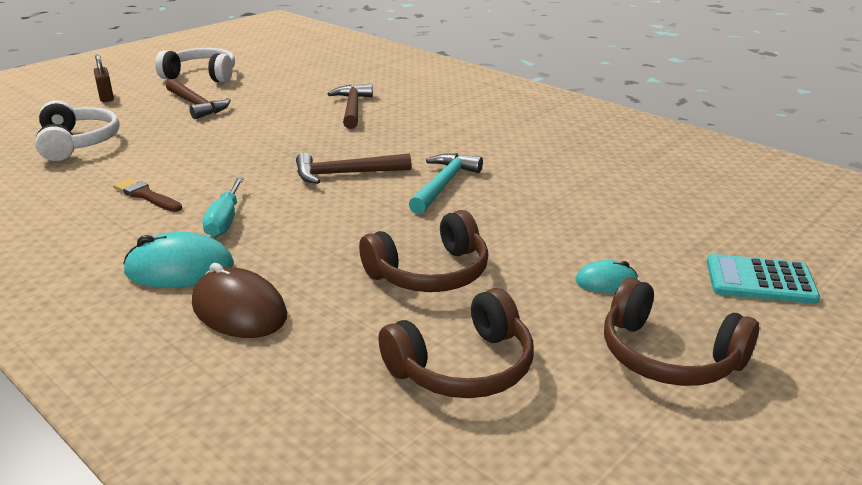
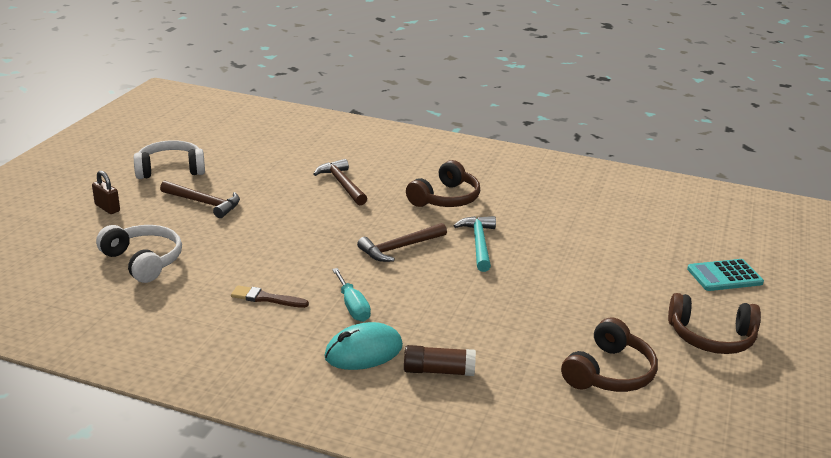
camera: 25 degrees left, 0 degrees up
(239, 310) = (438, 371): brown mouse -> brown glue stick
(430, 273) = (534, 315): brown headphones -> brown headphones (445, 198)
(606, 281) = (642, 296): turquoise mouse -> none

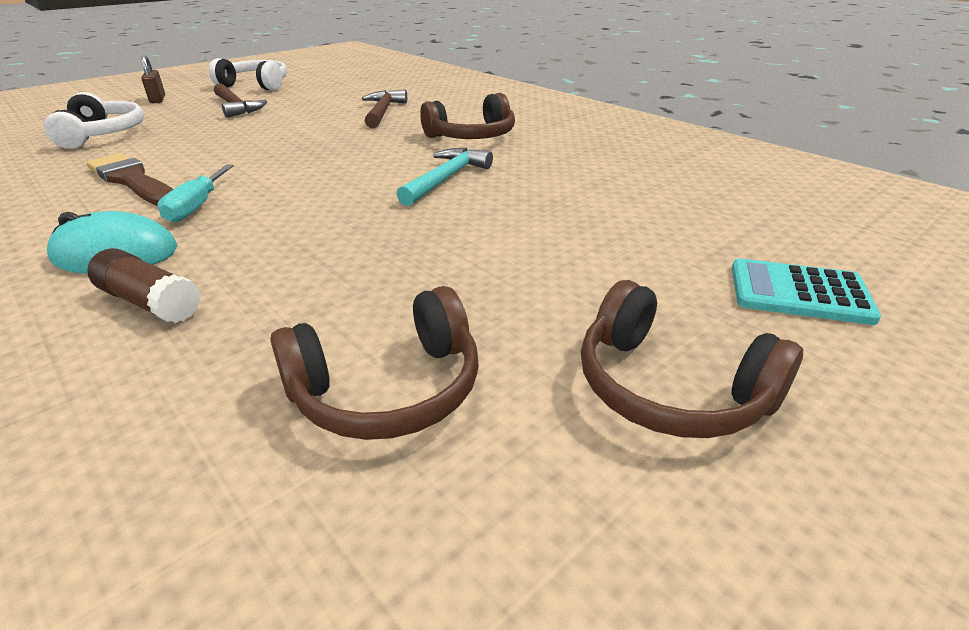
camera: 30 degrees right, 5 degrees up
(266, 298) = (133, 181): brown brush -> brown brush, size x1.63
(400, 248) = (347, 166): brown hammer -> none

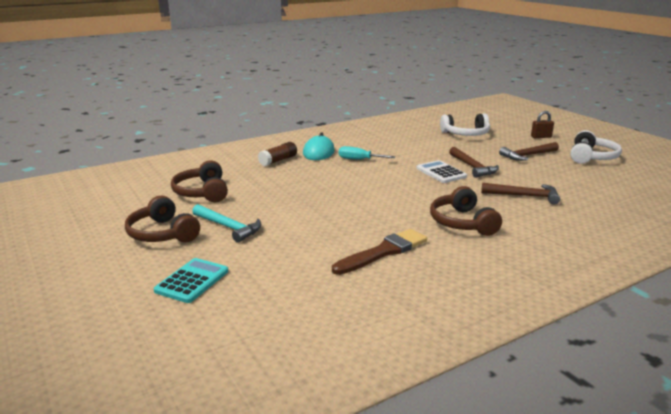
camera: 100 degrees right, 10 degrees down
(133, 181) = (394, 147): brown brush -> brown brush (383, 252)
(273, 131) = (472, 167): none -> brown hammer
(291, 147) = (441, 172): none -> white calculator
(446, 179) = (378, 209): turquoise hammer -> turquoise hammer (228, 227)
(669, 388) = (162, 234): brown headphones -> brown headphones turned 90 degrees counterclockwise

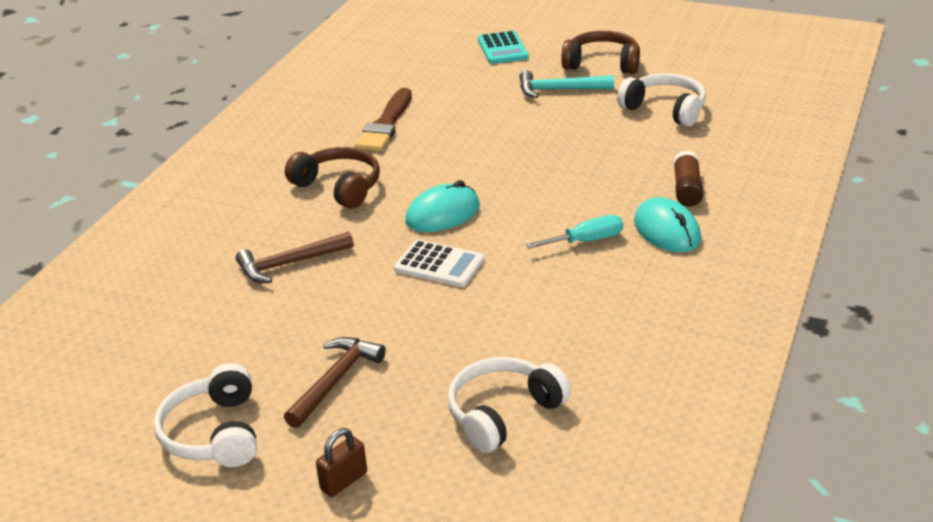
camera: 145 degrees right, 10 degrees up
(202, 192) = (665, 109): brown headphones -> white headphones
(413, 189) = (442, 214): none -> turquoise mouse
(472, 167) = (404, 300): brown hammer -> none

